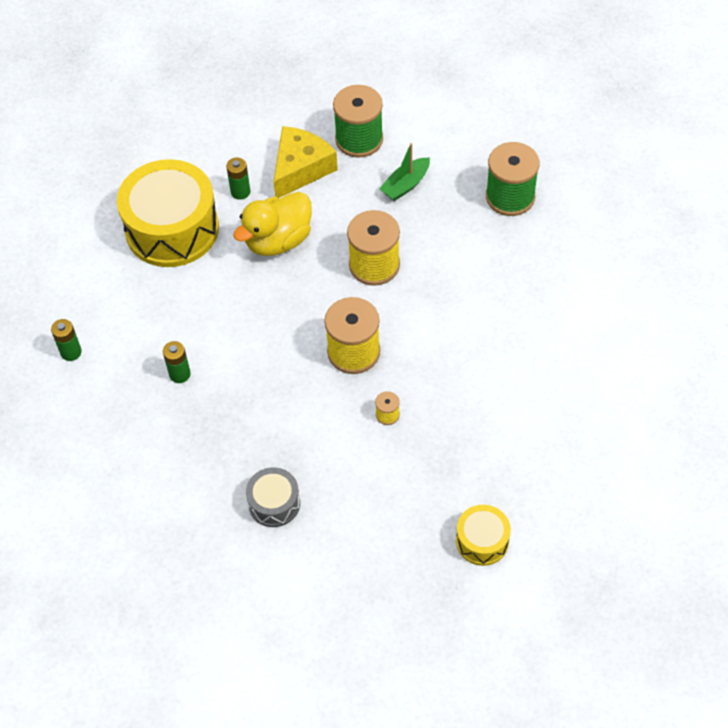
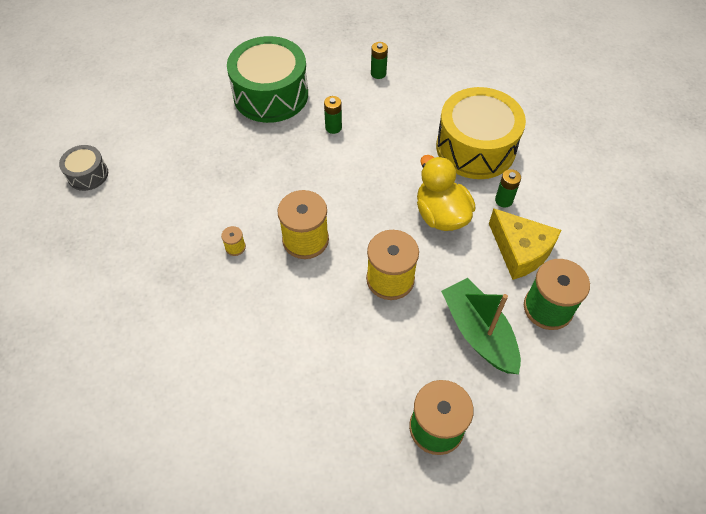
camera: 105 degrees right, 0 degrees up
(140, 462) = (271, 94): none -> green drum
(274, 503) = (198, 158): grey drum -> grey drum (88, 174)
(405, 185) = (478, 332): green boat -> green boat, size x1.67
(482, 541) = (91, 279): yellow drum -> none

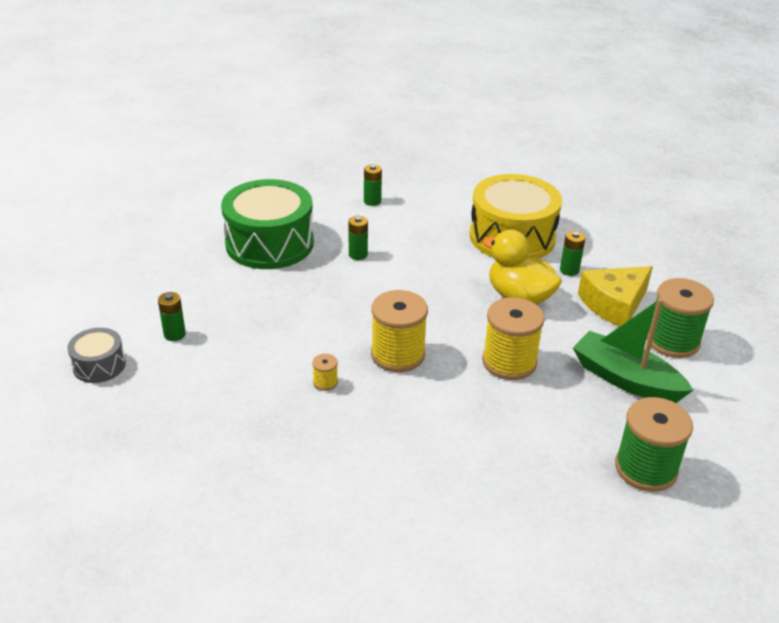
camera: 25 degrees left, 20 degrees down
(153, 163) = (174, 334): none -> green battery
(520, 251) = (614, 304): yellow cheese -> yellow cheese turned 120 degrees clockwise

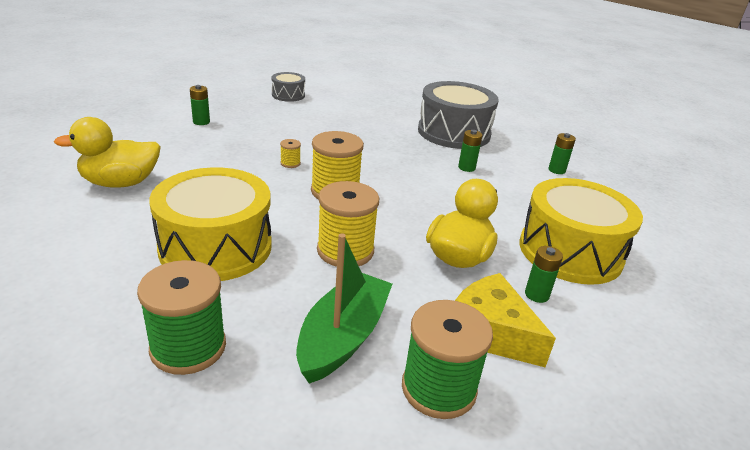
camera: 75 degrees right, 5 degrees down
(174, 334) = (326, 111): green battery -> green battery (201, 122)
(269, 243) = (454, 132): green drum -> grey drum
(354, 538) = (120, 183): none -> yellow duck
(500, 450) = (216, 247): none -> yellow drum

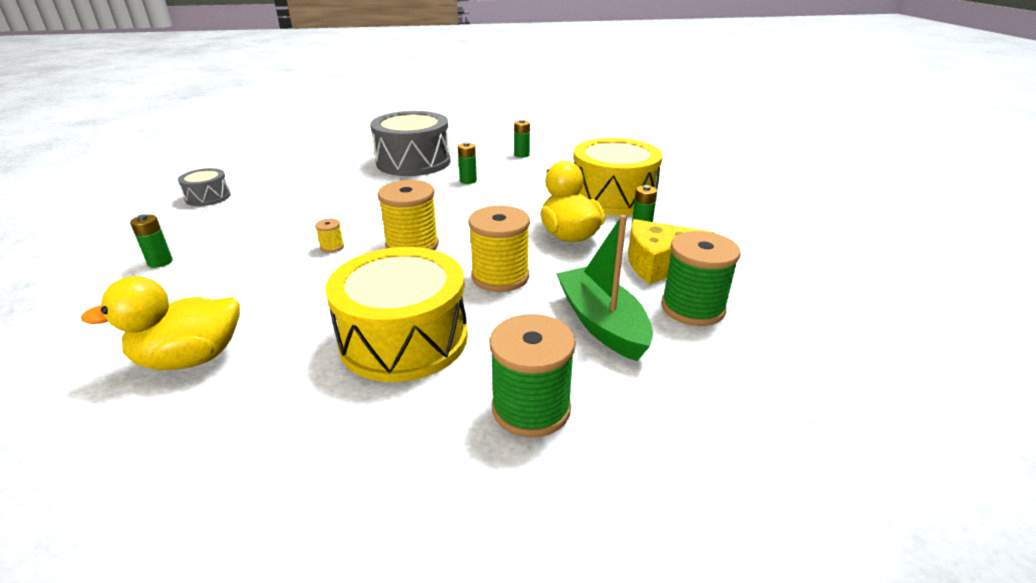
camera: 45 degrees left, 0 degrees up
(120, 183) = (190, 358): yellow duck -> yellow duck turned 45 degrees clockwise

